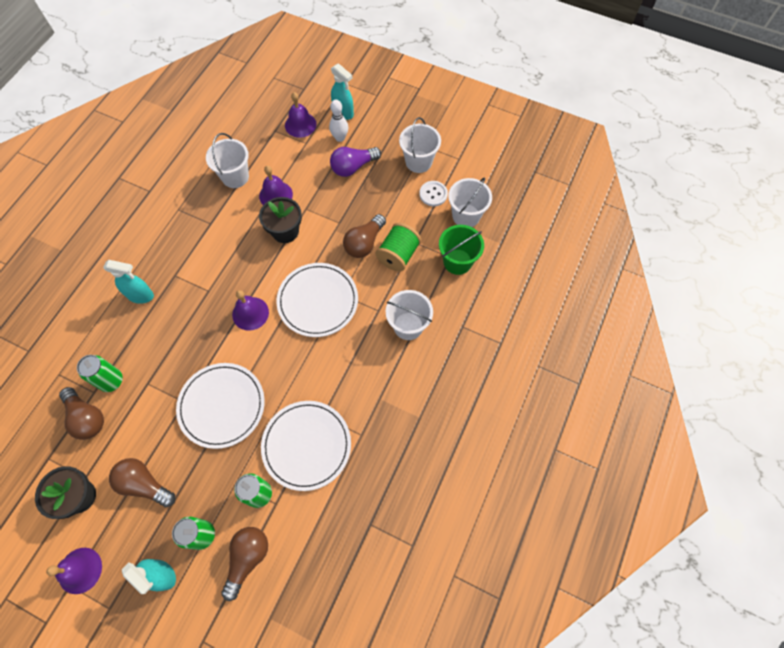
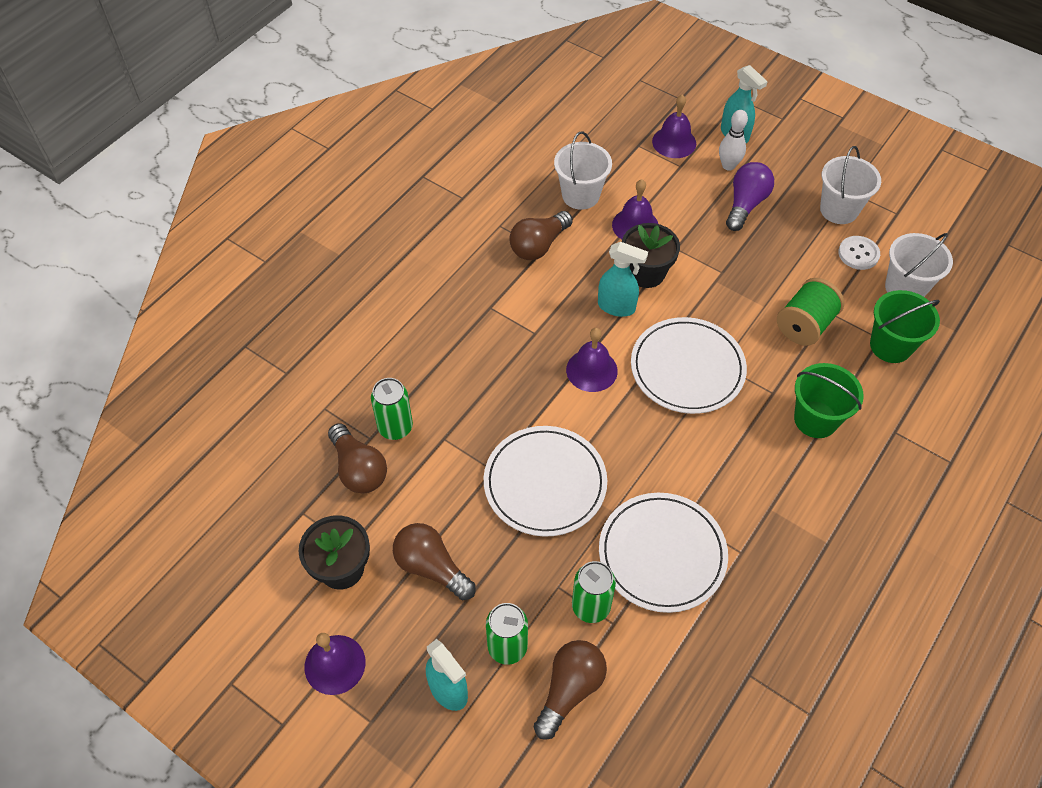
camera: 10 degrees right, 10 degrees down
(141, 295) = (442, 326): turquoise spray bottle -> turquoise spray bottle (617, 307)
(353, 167) = (745, 204): purple light bulb -> purple light bulb turned 135 degrees clockwise
(364, 243) = (757, 303): brown light bulb -> brown light bulb (539, 245)
(408, 326) = (815, 419): white bucket -> green bucket

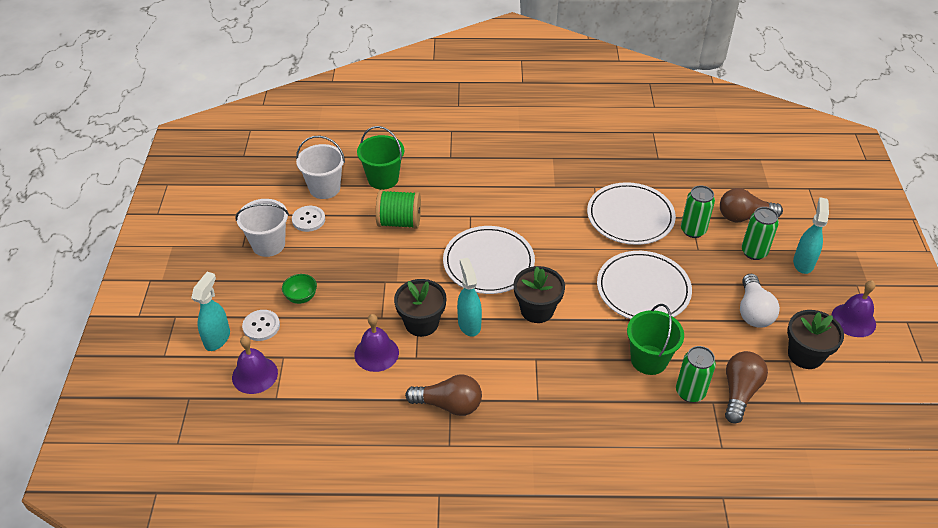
camera: 125 degrees left, 10 degrees down
(431, 567) = (753, 311): brown light bulb -> white light bulb
(580, 195) = (369, 407): white bucket -> none
(591, 370) = (537, 310): purple bell -> black flower pot
(728, 165) = (261, 326): white bowling pin -> white button
(745, 204) = (301, 297): purple light bulb -> green bowl
(815, 419) = (473, 190): green bucket -> green bucket (649, 360)

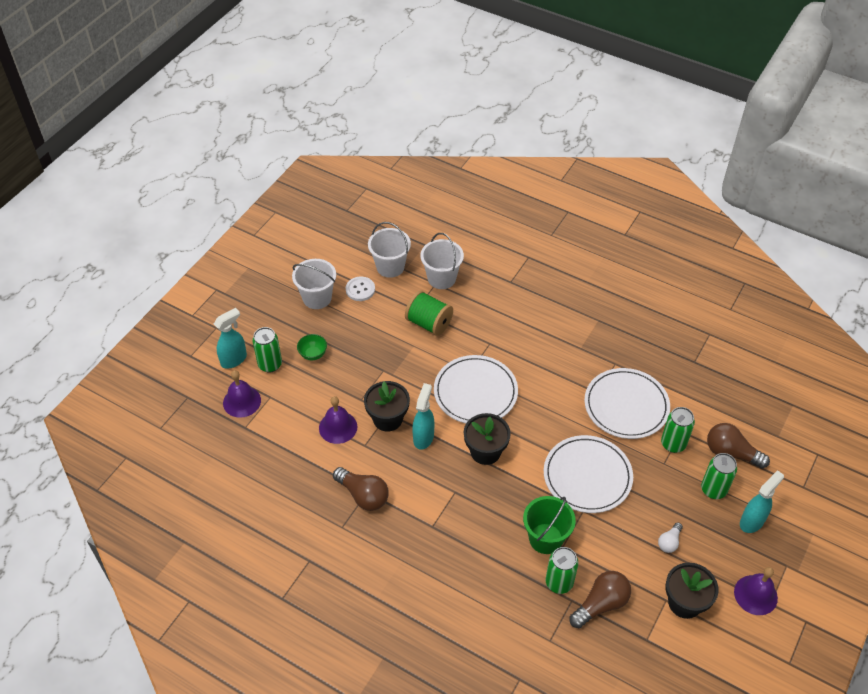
camera: 30 degrees right, 5 degrees up
(261, 326) = (270, 364): white button -> green can
(383, 179) = (441, 278): green bucket -> white bucket
(753, 311) = (669, 542): white light bulb -> white light bulb, size x0.56

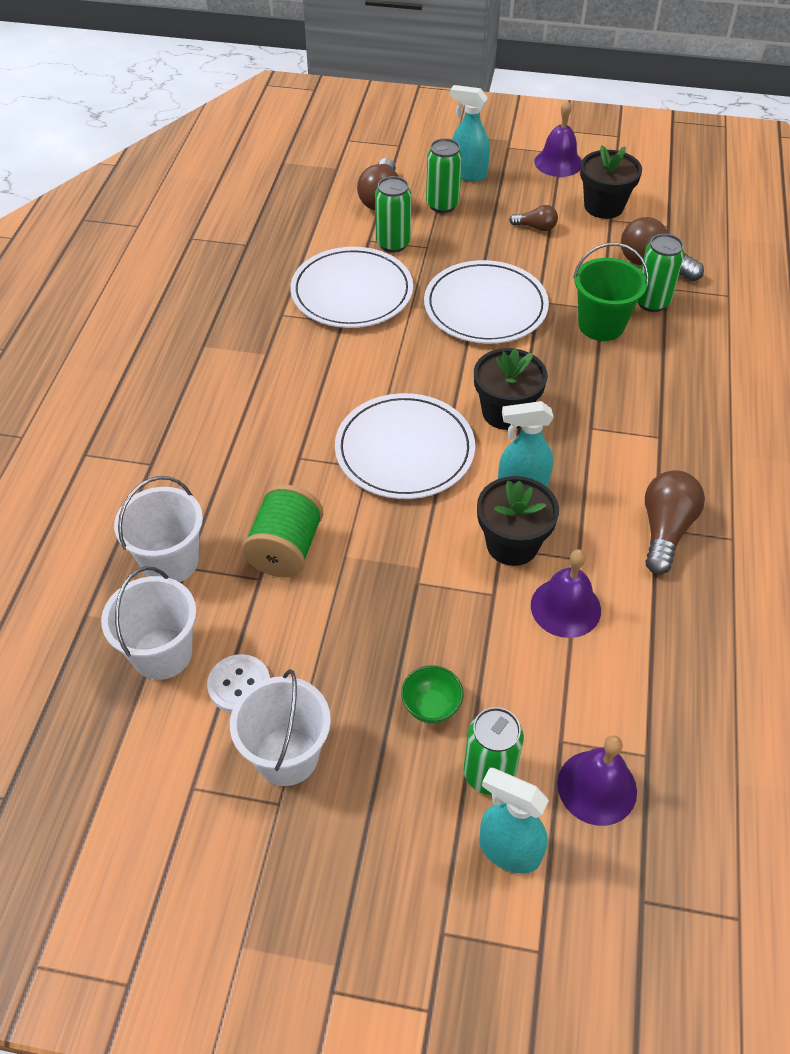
camera: 110 degrees left, 0 degrees up
(669, 542) = (535, 227): white light bulb -> brown light bulb

